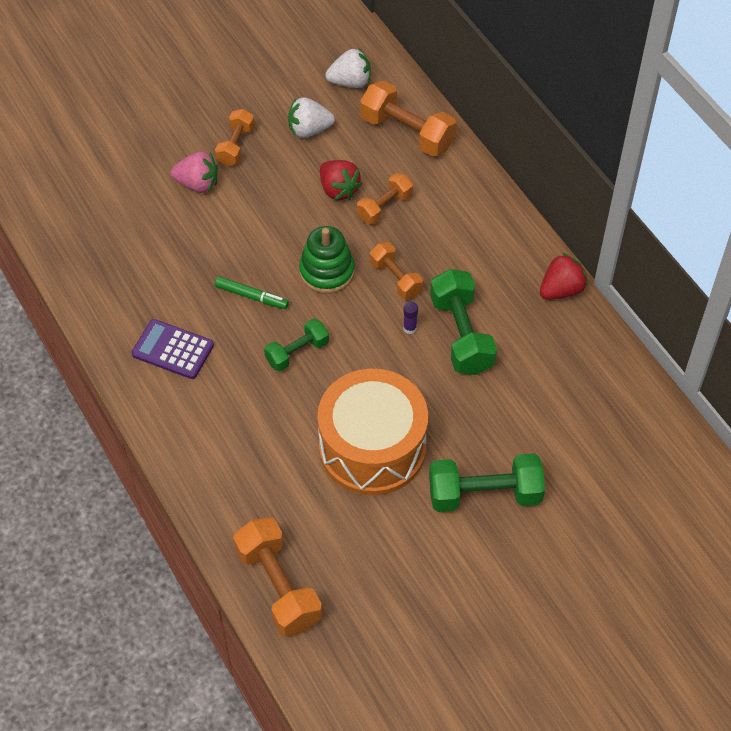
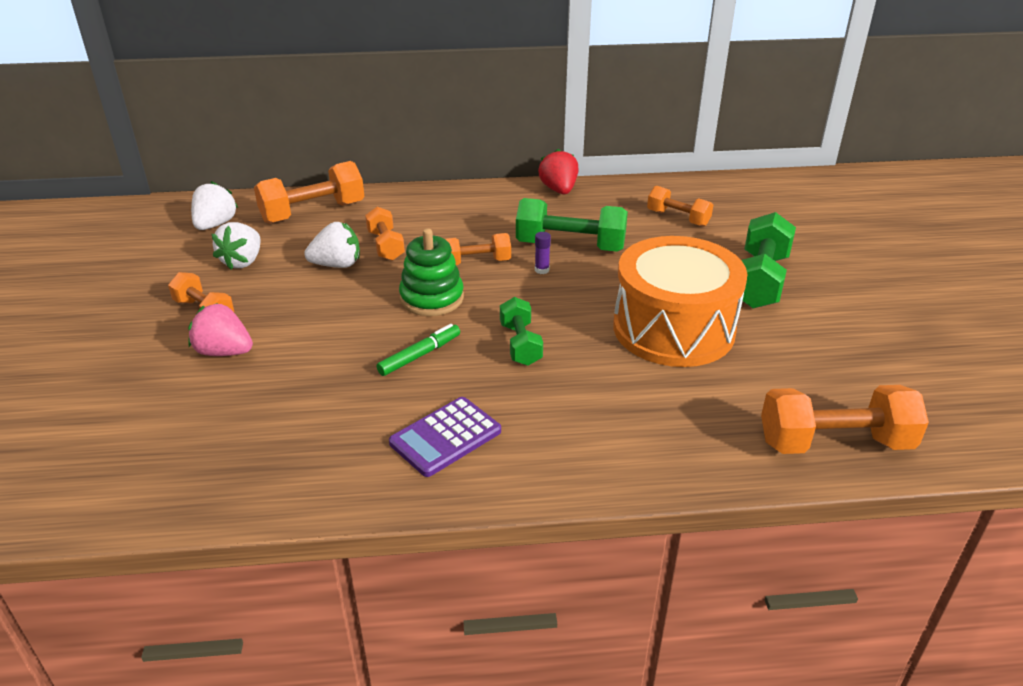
camera: 65 degrees left, 20 degrees down
(197, 184) = (224, 352): pink strawberry -> pink strawberry turned 105 degrees counterclockwise
(338, 190) = (337, 265): red strawberry -> white strawberry
(565, 402) = (678, 218): none -> orange dumbbell

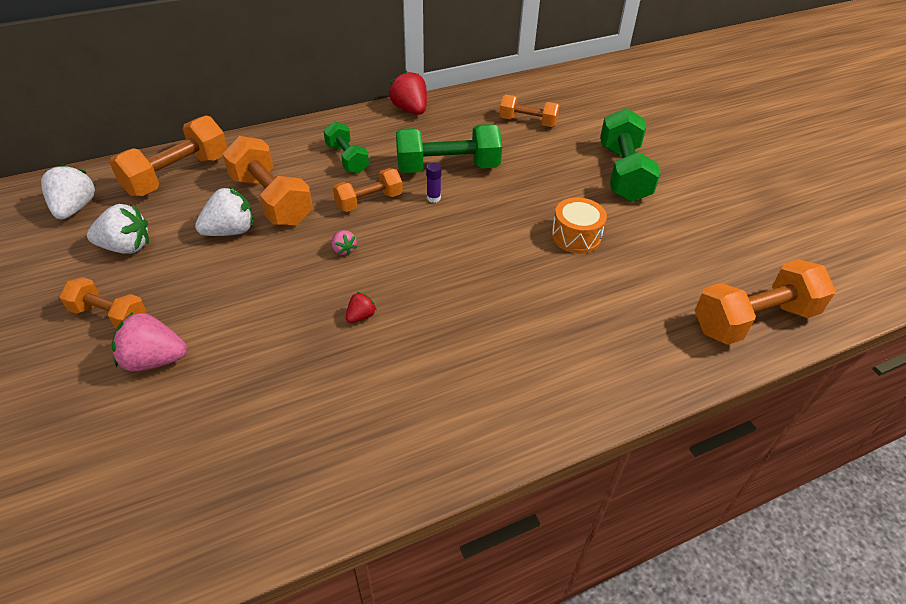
camera: 20 degrees left, 10 degrees up
(243, 261) = (126, 247): white strawberry -> white strawberry turned 90 degrees counterclockwise
(385, 246) = (271, 200): orange dumbbell -> orange dumbbell, size x1.65
(419, 355) = (361, 316): green marker -> red strawberry
(432, 298) = (344, 250): green stacking toy -> pink strawberry
(445, 437) = (427, 401): purple calculator -> none
(520, 344) = (450, 282): green dumbbell -> green dumbbell (347, 159)
(673, 329) = (576, 236): orange drum -> orange drum, size x0.45

